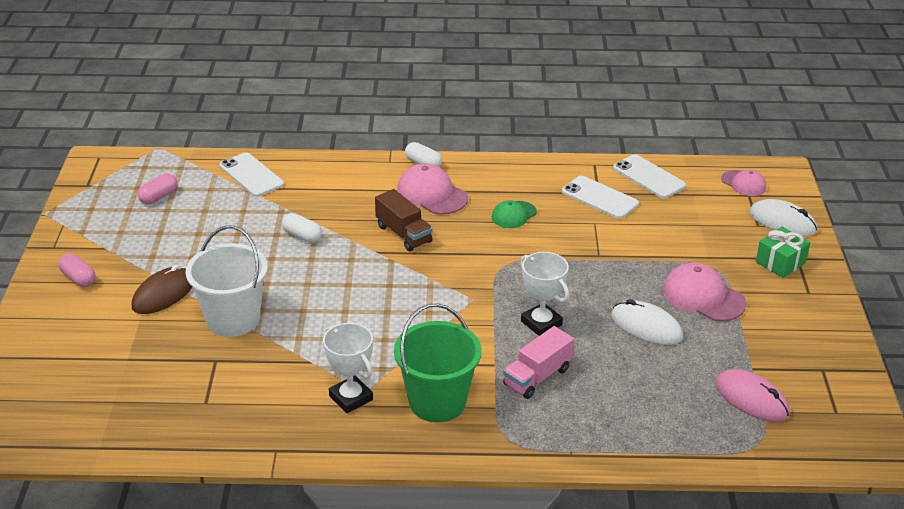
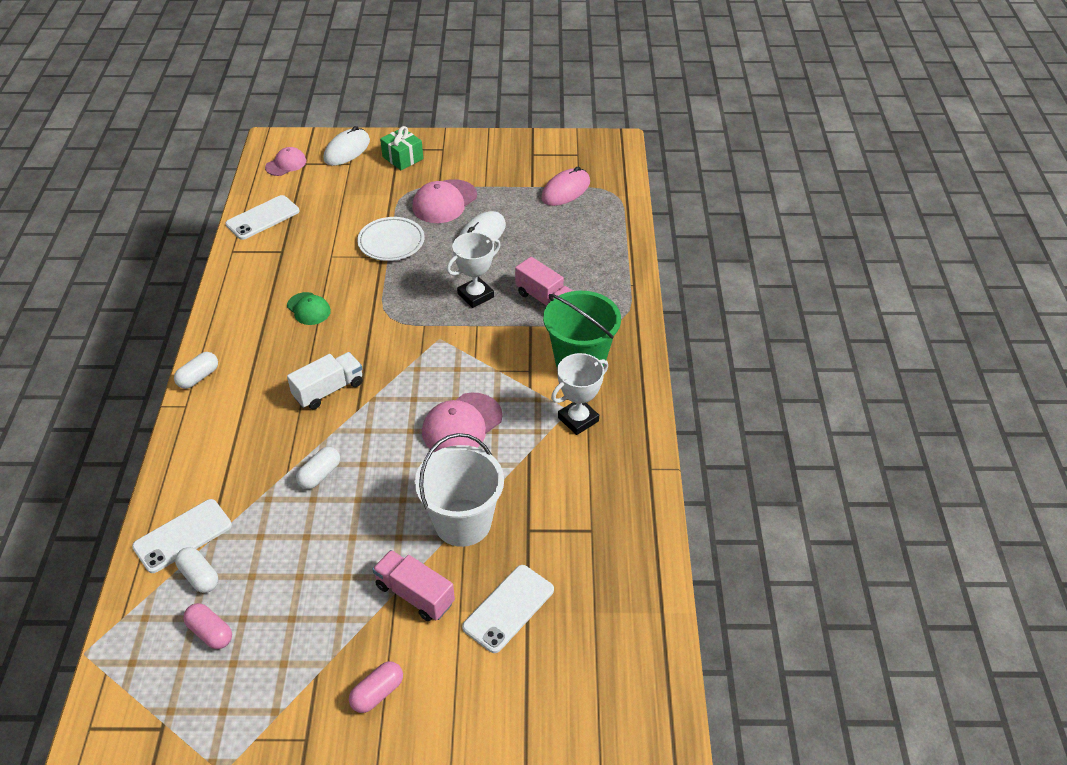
camera: 90 degrees left, 10 degrees up
(163, 294) = (415, 594): brown mouse -> pink truck
(210, 187) = (199, 576): none -> white capsule
(403, 234) = (328, 390): brown truck -> white truck
(432, 194) = (259, 369): pink cap -> pink cap (462, 425)
(599, 198) = (290, 250): white phone -> white phone (508, 608)
(623, 261) = (391, 242): none -> white plate

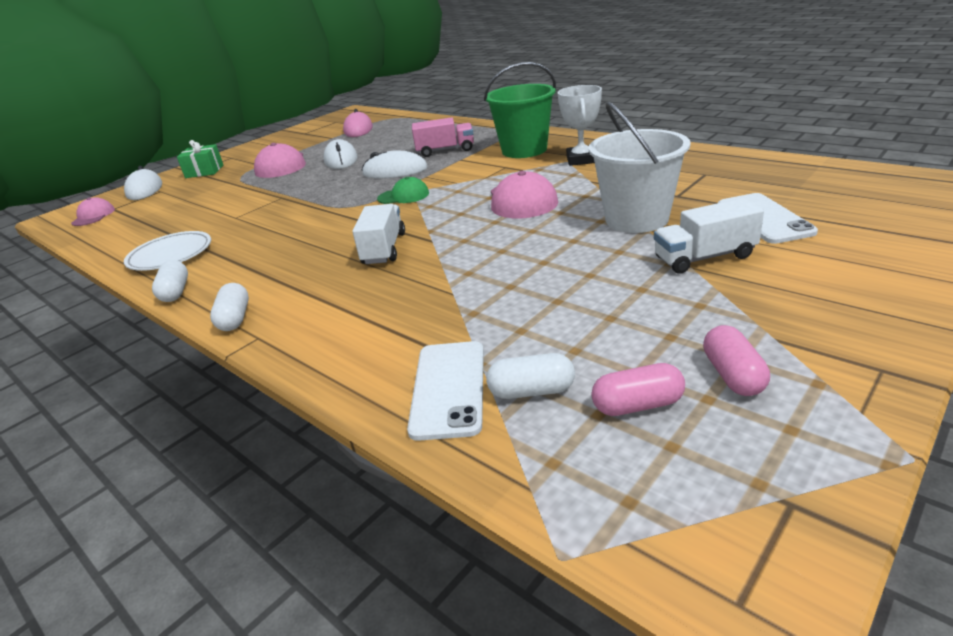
camera: 45 degrees left, 15 degrees down
(262, 218) = (122, 238): white phone -> none
(308, 309) = (271, 239): green cap -> green cap (403, 196)
(320, 475) = (483, 275): white capsule -> white capsule (175, 292)
(377, 693) = (831, 305): pink capsule -> pink capsule (733, 375)
(391, 242) = (276, 191): white plate -> white plate (171, 255)
(415, 594) = (704, 257): pink truck -> white truck
(475, 295) = (395, 171): white trophy -> white mouse

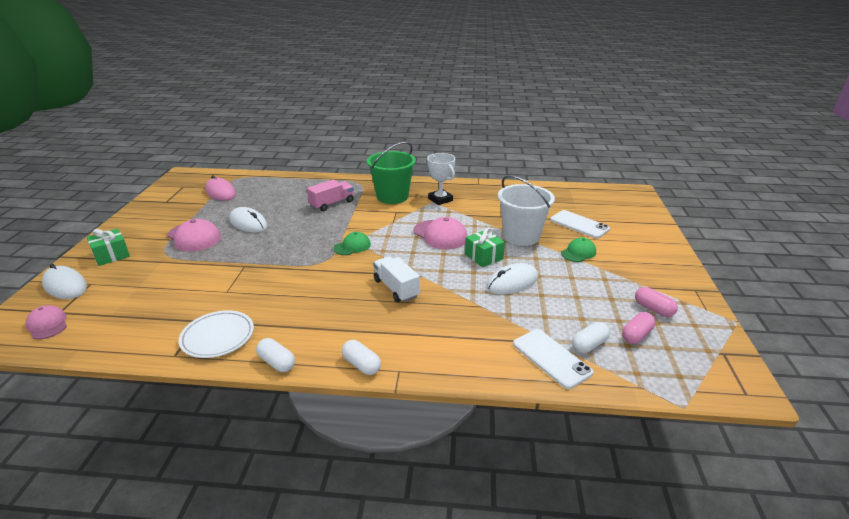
camera: 40 degrees left, 0 degrees up
(395, 171) = (315, 227): white mouse -> white mouse (512, 282)
(543, 235) = (483, 257): none -> green gift
(704, 257) = (578, 252): white truck -> green cap

